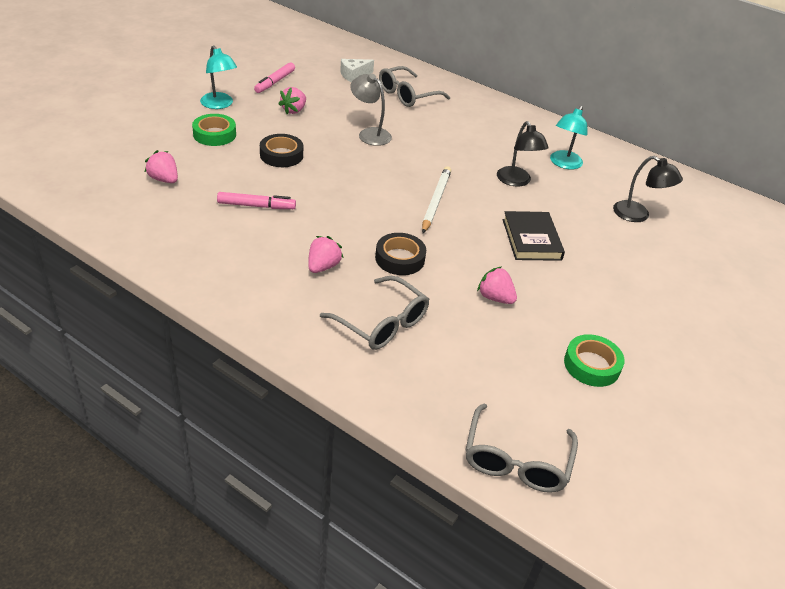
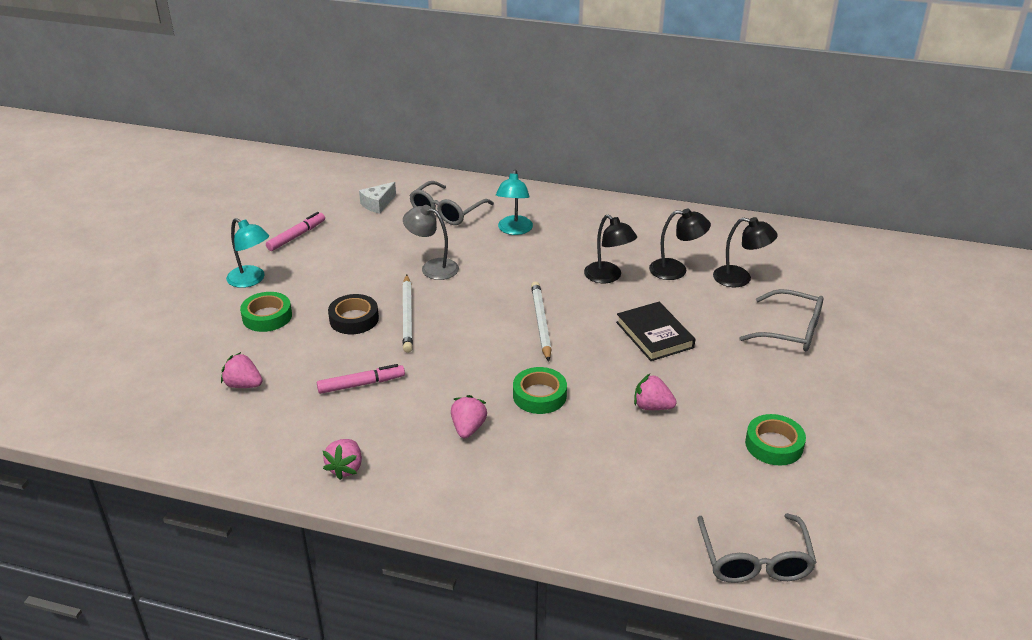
camera: 15 degrees left, 5 degrees down
(275, 82) = (296, 236): pink marker -> pink marker turned 150 degrees counterclockwise
(294, 110) = (337, 263): pink strawberry -> pink strawberry (346, 468)
(326, 165) = (407, 316): none -> white pencil
(382, 323) = (560, 468): grey glasses -> grey glasses (791, 331)
(400, 258) = (539, 395): black tape -> green tape
(563, 164) = (643, 244): turquoise lamp -> turquoise lamp (514, 230)
(581, 192) = (676, 270): none -> black lamp

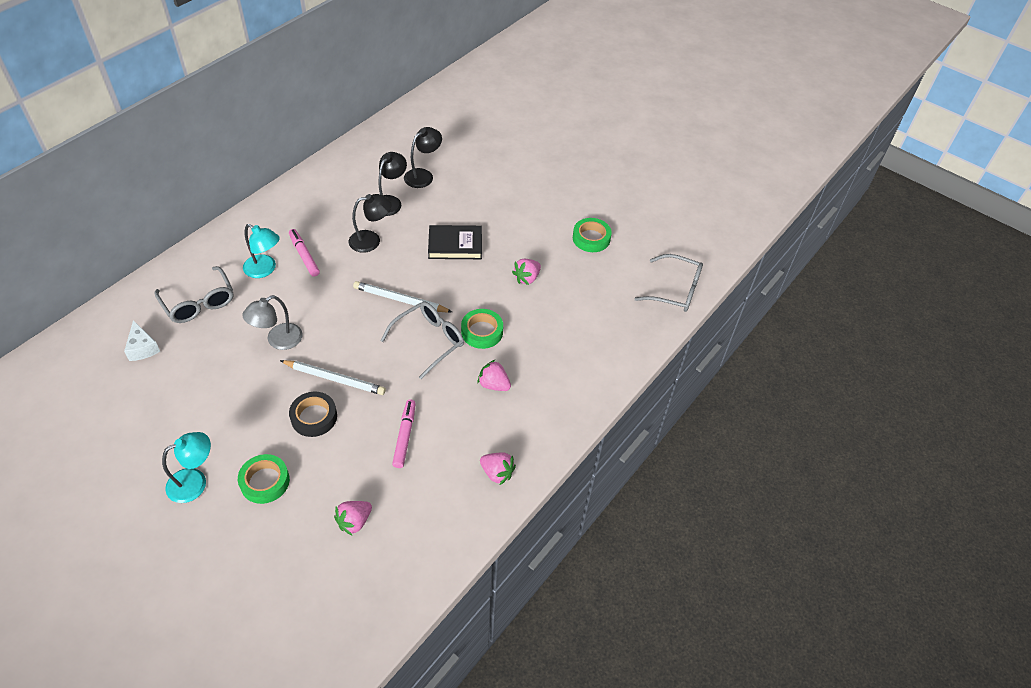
camera: 70 degrees left, 15 degrees up
(296, 236) = (146, 426): pink marker -> pink marker (304, 256)
(791, 331) = (493, 179): grey glasses -> grey glasses (429, 341)

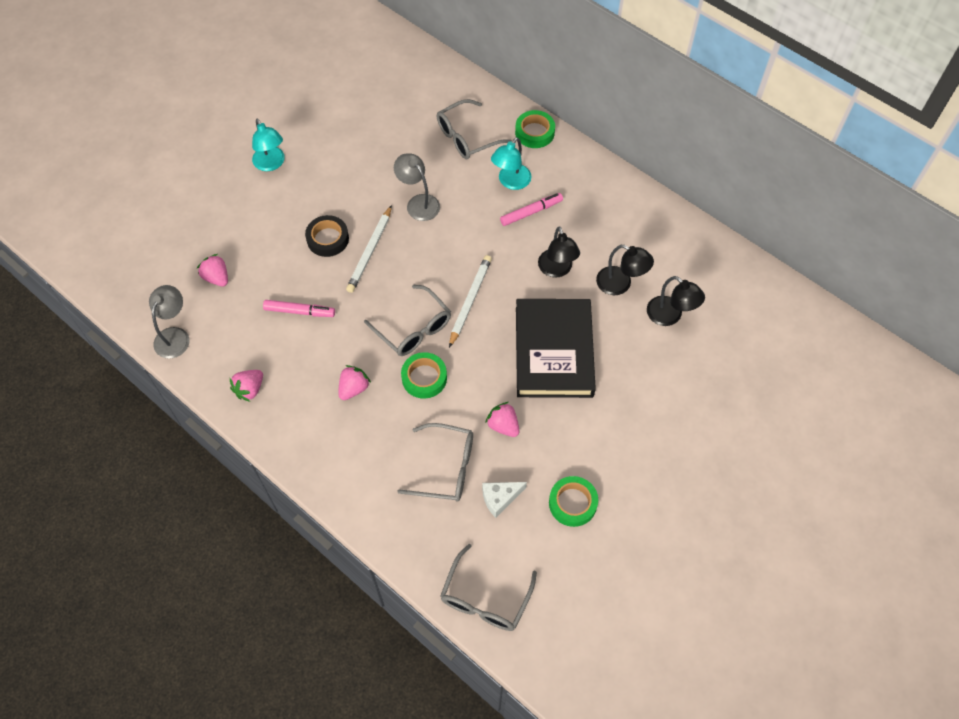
camera: 95 degrees right, 10 degrees up
(142, 348) = (413, 106): white cheese -> white cheese (500, 498)
(265, 481) = (265, 210): green tape -> green tape (534, 132)
(430, 556) = (175, 336): none -> grey lamp
(455, 245) = (553, 351): black book -> black book, size x1.68
(569, 315) = (446, 468): none -> grey glasses

